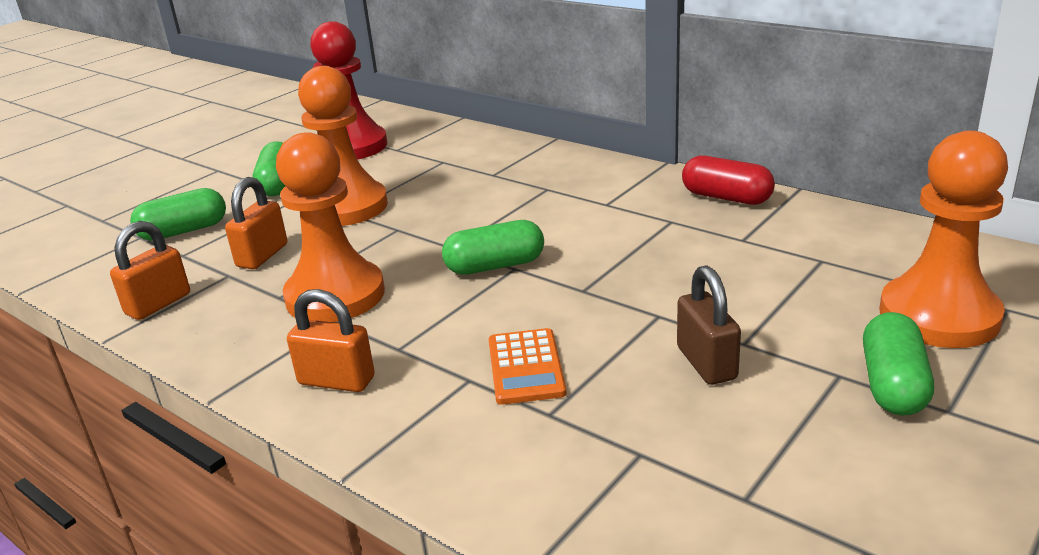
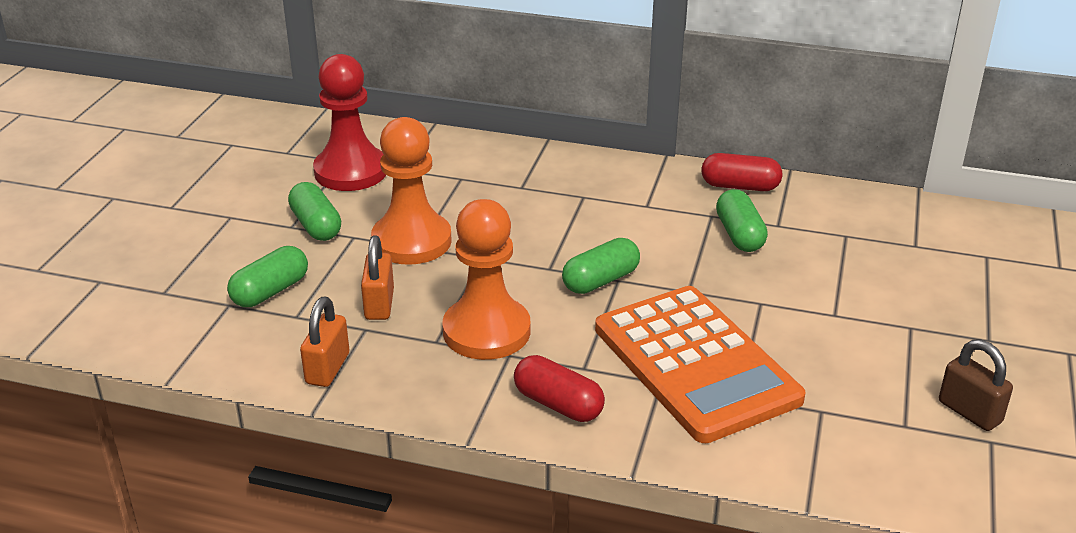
camera: 25 degrees left, 5 degrees up
(336, 380) = (558, 404): orange padlock -> red capsule
(525, 367) = (695, 364): orange calculator -> orange calculator, size x2.33
(706, 363) = (820, 335): brown padlock -> brown padlock (969, 412)
(892, 384) = (947, 328): green capsule -> green capsule (739, 235)
(938, 315) = (948, 269): orange pawn -> none

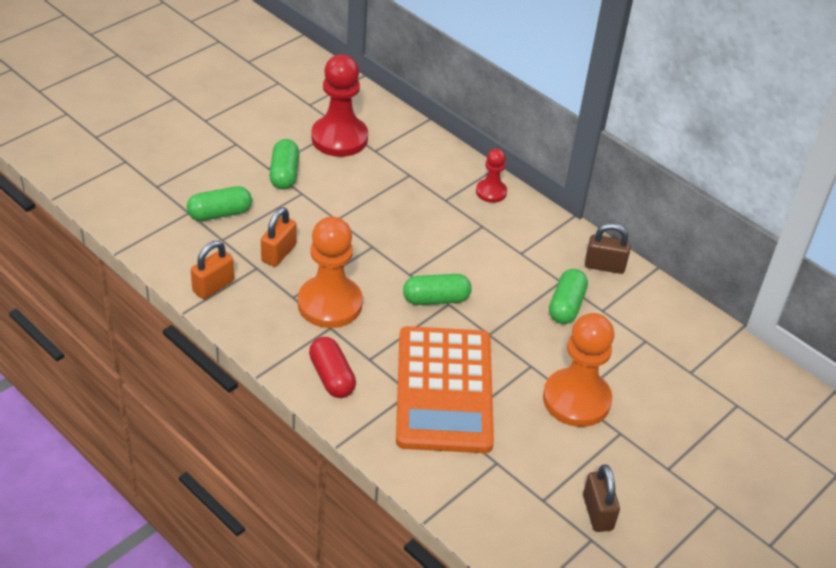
camera: 25 degrees right, 10 degrees up
(411, 241) = (336, 213): orange pawn -> orange pawn (576, 400)
(562, 164) = (491, 192): none -> red pawn
(740, 186) = (604, 266): red capsule -> brown padlock

